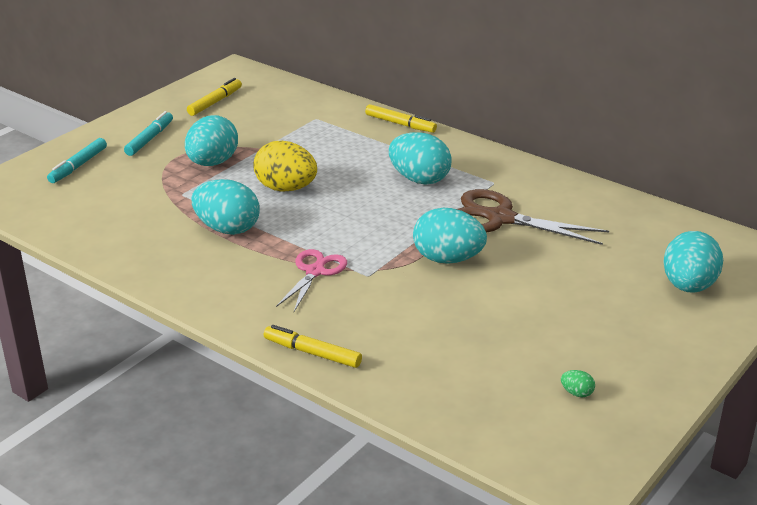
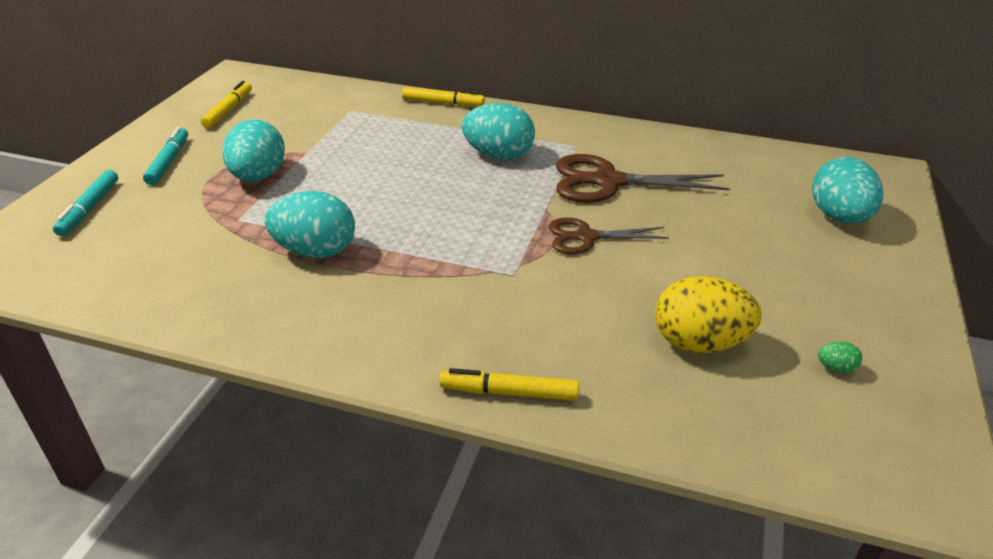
camera: 20 degrees left, 5 degrees up
(286, 188) = (360, 191): yellow egg -> yellow egg (699, 343)
(315, 272) = (449, 283): pink scissors -> none
(448, 259) = (586, 237): turquoise egg -> brown scissors

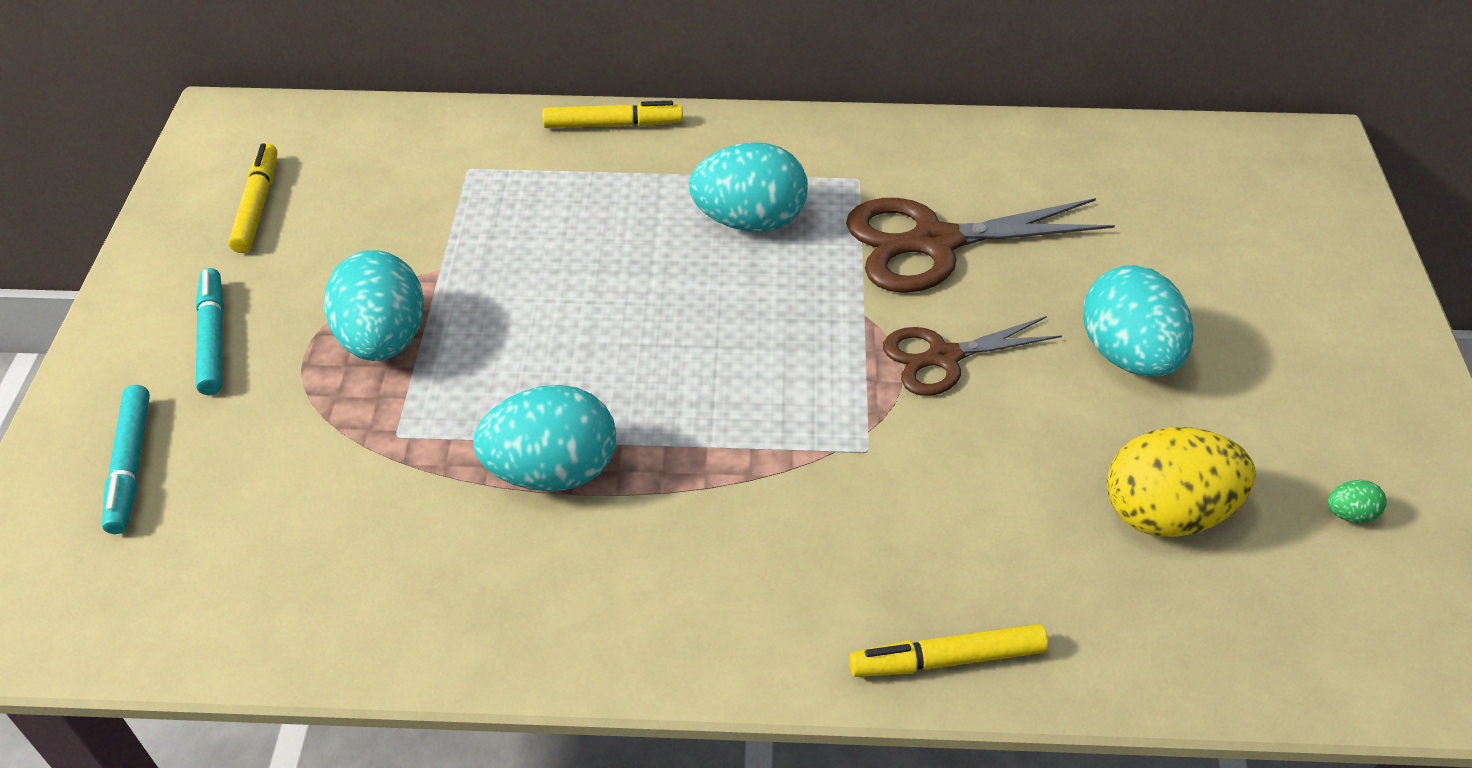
camera: 15 degrees left, 10 degrees up
(839, 217) = (1275, 247): turquoise egg -> turquoise egg (1128, 355)

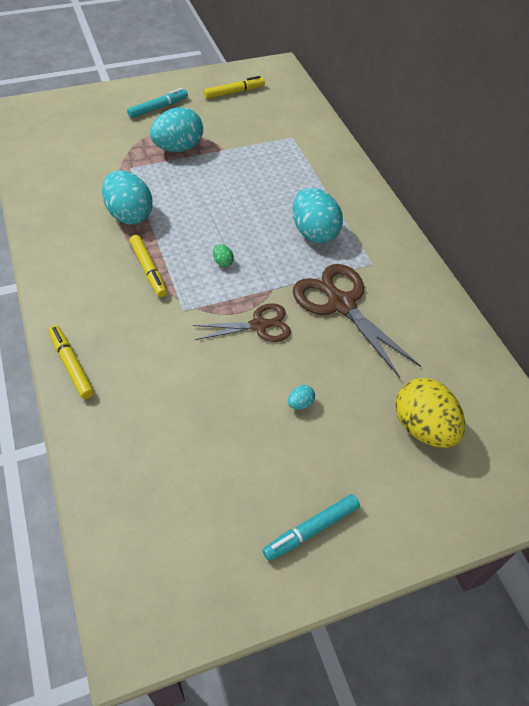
camera: 65 degrees right, 5 degrees up
(131, 465) = (90, 112): turquoise marker -> turquoise marker (311, 530)
(613, 124) = (352, 170): yellow marker -> yellow marker (148, 270)
(944, 357) = (258, 325): brown scissors -> brown scissors turned 120 degrees clockwise
(1128, 355) = (300, 403): turquoise egg -> turquoise egg, size x0.40
(1165, 513) = (191, 438): yellow egg -> yellow egg (423, 427)
(1349, 514) = (225, 529): green egg -> green egg (223, 262)

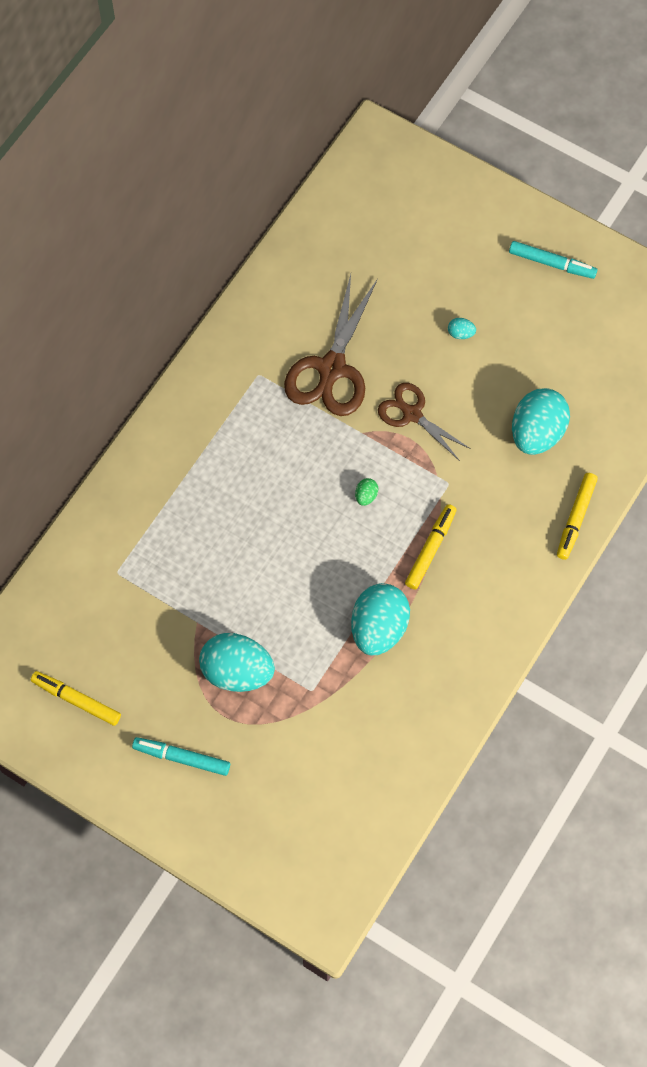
camera: 125 degrees left, 15 degrees up
(314, 232) = (258, 448): turquoise egg -> turquoise egg (537, 433)
(423, 427) = (408, 242): yellow egg -> none

